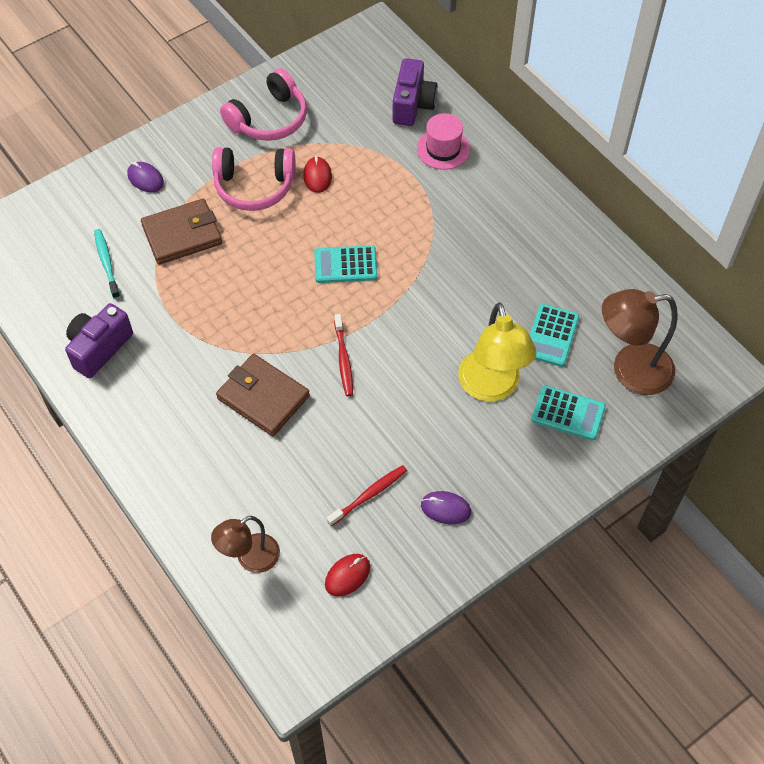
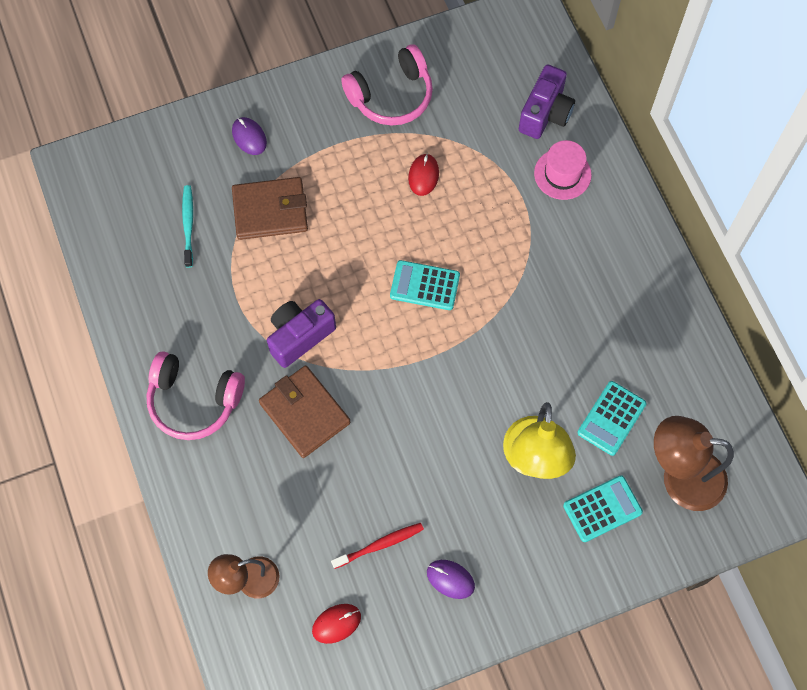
camera: 15 degrees right, 10 degrees up
(99, 348) = (159, 318): purple camera -> purple camera (299, 336)
(254, 186) = (356, 172): pink headphones -> pink headphones (194, 400)
(343, 359) = (394, 391): red toothbrush -> none
(568, 413) = (602, 509): turquoise calculator -> turquoise calculator turned 60 degrees counterclockwise

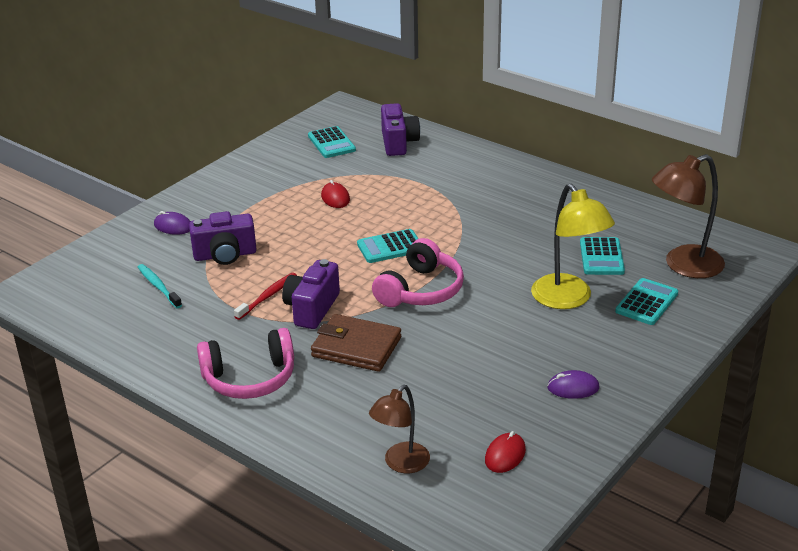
camera: 30 degrees left, 35 degrees down
(270, 210) = (225, 255): brown wallet -> purple camera
(379, 545) = (494, 393): red toothbrush -> red toothbrush (267, 296)
(391, 96) = (273, 171): pink headphones -> pink headphones (420, 290)
(478, 76) = (331, 143): none -> turquoise calculator
(562, 174) = (439, 163): pink hat -> none

